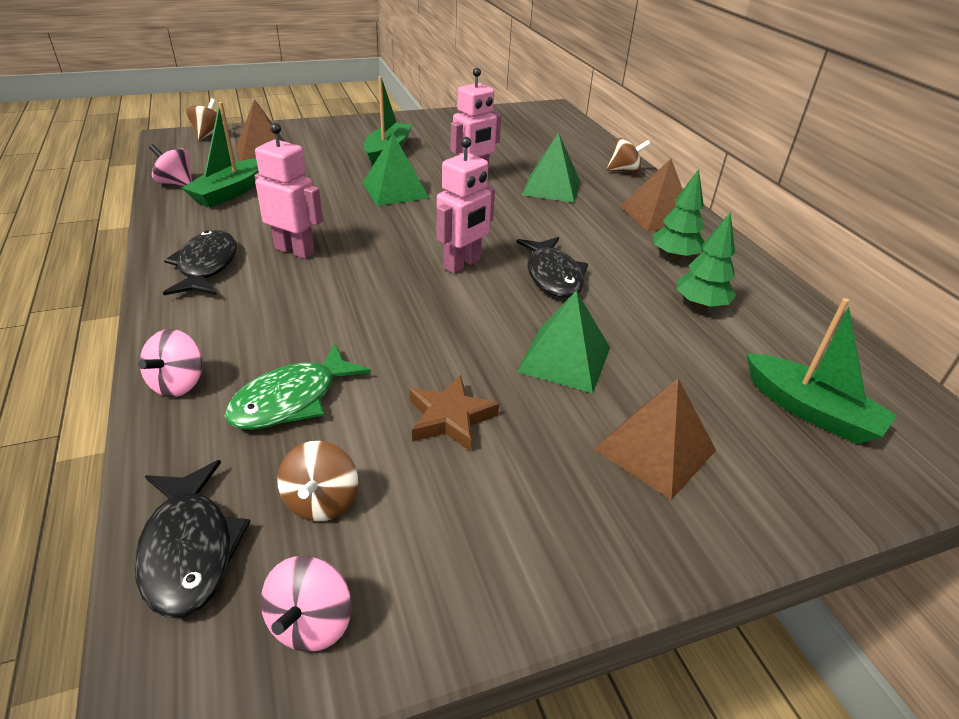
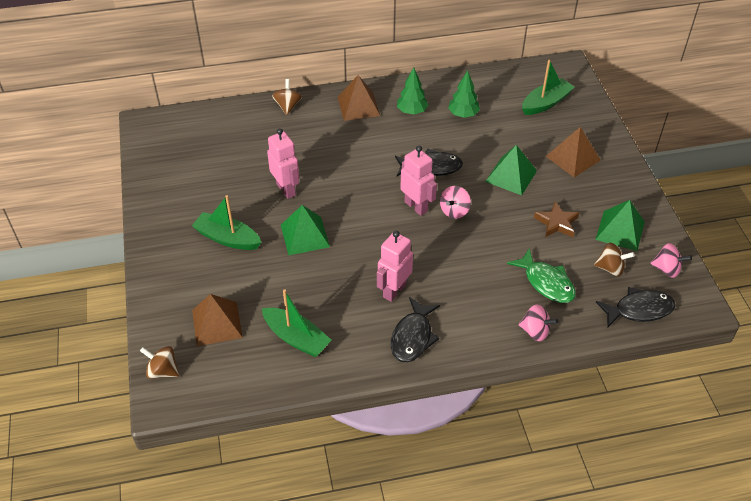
camera: 80 degrees left, 10 degrees up
(176, 183) = (273, 378): pink spinning top -> pink spinning top (454, 211)
(206, 266) = (413, 337): black fish -> black fish turned 75 degrees counterclockwise
(551, 187) = (311, 149): green pyramid -> green pyramid (620, 230)

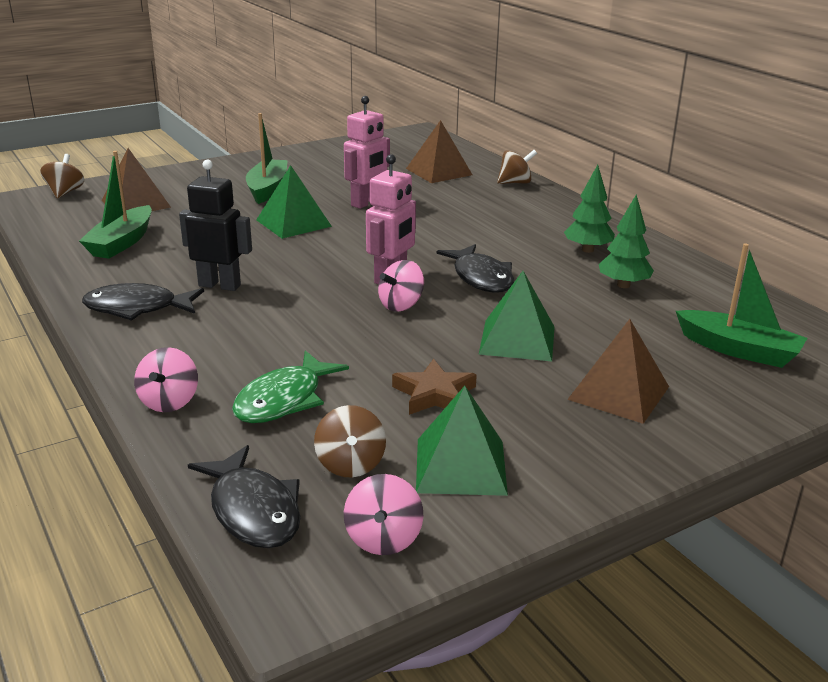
camera: 70 degrees right, 20 degrees down
(358, 106) = (560, 217): brown pyramid -> brown pyramid (439, 171)
(394, 290) = (220, 285): pink robot -> black robot
(454, 211) = (401, 305): pink spinning top -> pink spinning top turned 60 degrees counterclockwise

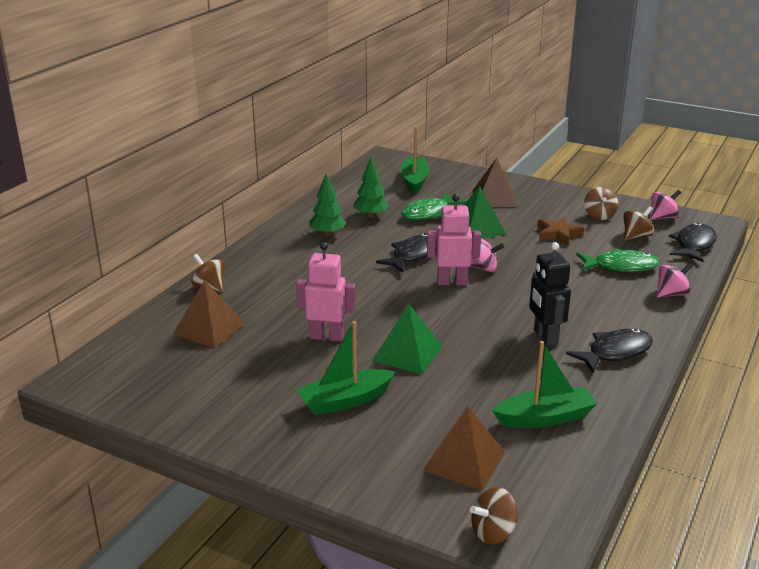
camera: 120 degrees left, 0 degrees up
(137, 308) = (615, 352): black fish -> black fish turned 90 degrees counterclockwise
(461, 466) = (599, 216): green pyramid -> brown spinning top
(600, 323) = (428, 213): none -> green fish

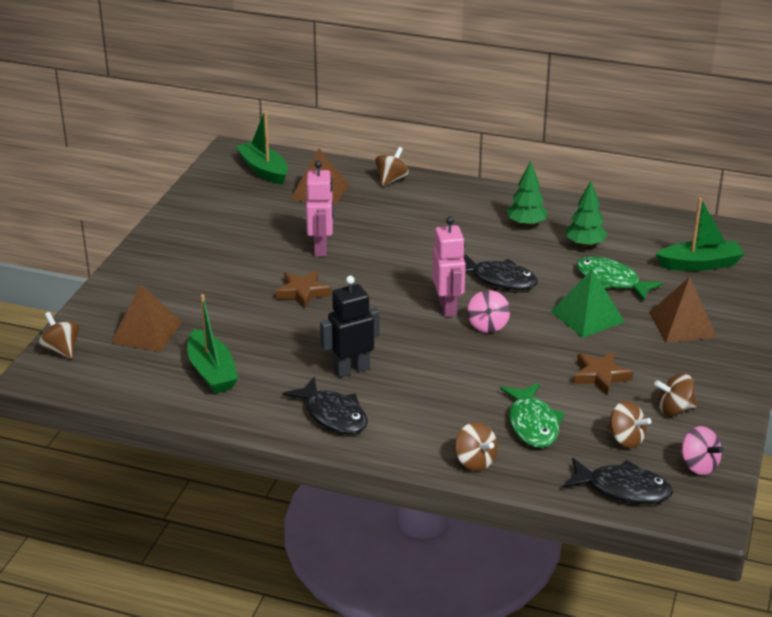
camera: 80 degrees right, 5 degrees up
(345, 401) = (223, 269): green boat -> green boat (264, 170)
(407, 353) = (302, 292): green pyramid -> brown star
(671, 294) = (475, 461): pink spinning top -> brown spinning top

